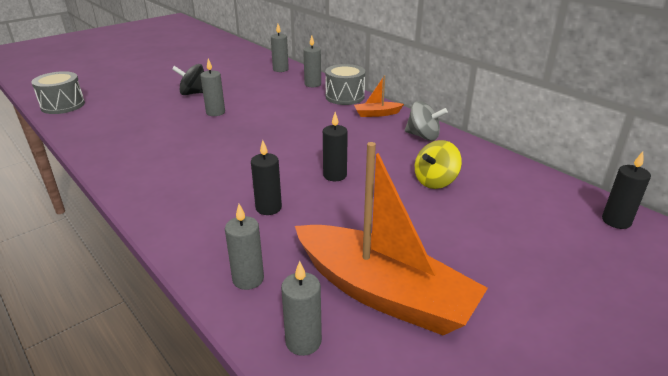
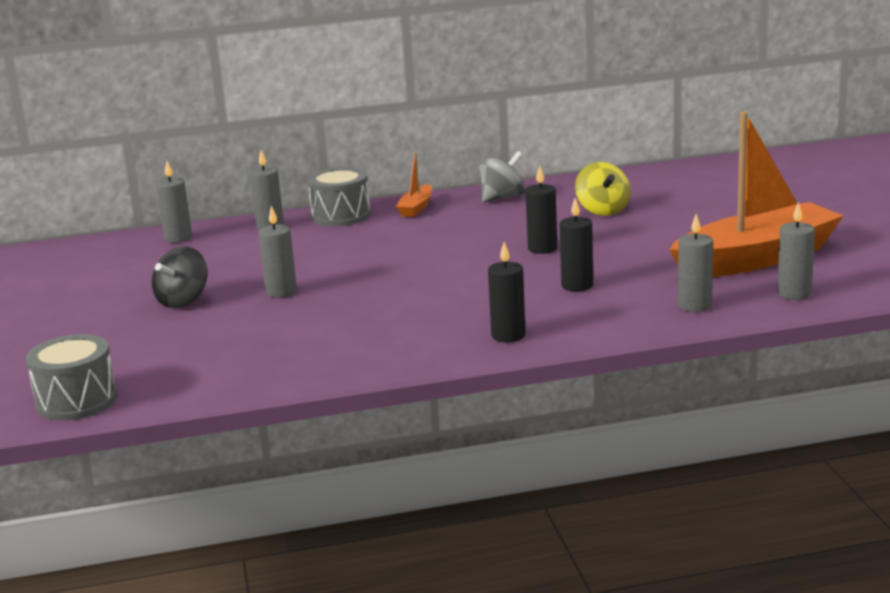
camera: 60 degrees left, 10 degrees down
(616, 221) = (730, 167): black candle -> black candle (508, 336)

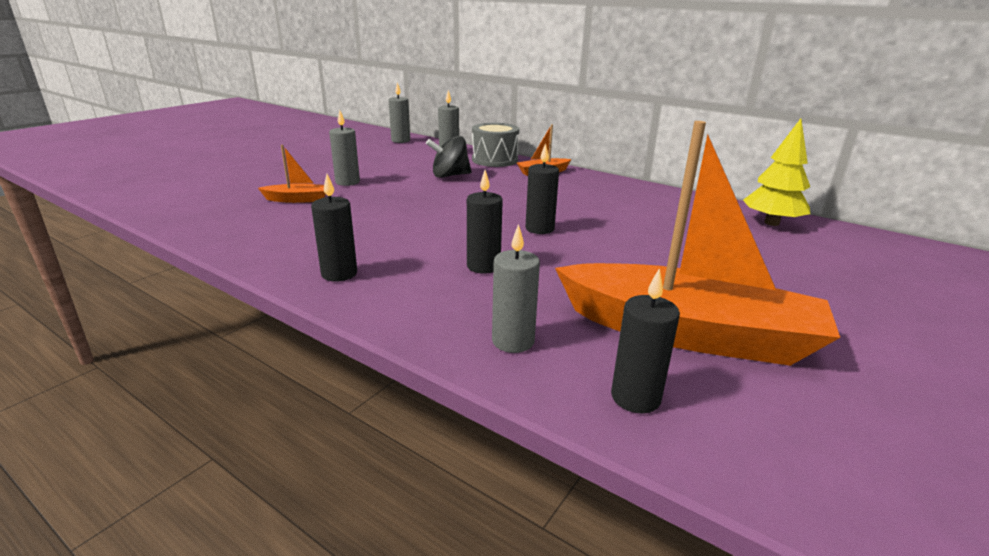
camera: 45 degrees right, 5 degrees up
(76, 401) = (126, 187): grey drum -> none
(183, 301) = (306, 166): black spinning top -> black spinning top (450, 175)
(294, 322) = (298, 199): none -> orange boat
(502, 198) = (609, 187): grey spinning top -> none
(603, 210) = (656, 225): yellow spinning top -> none
(662, 177) = (771, 223): none -> yellow tree
(794, 294) = (635, 397): grey candle -> black candle

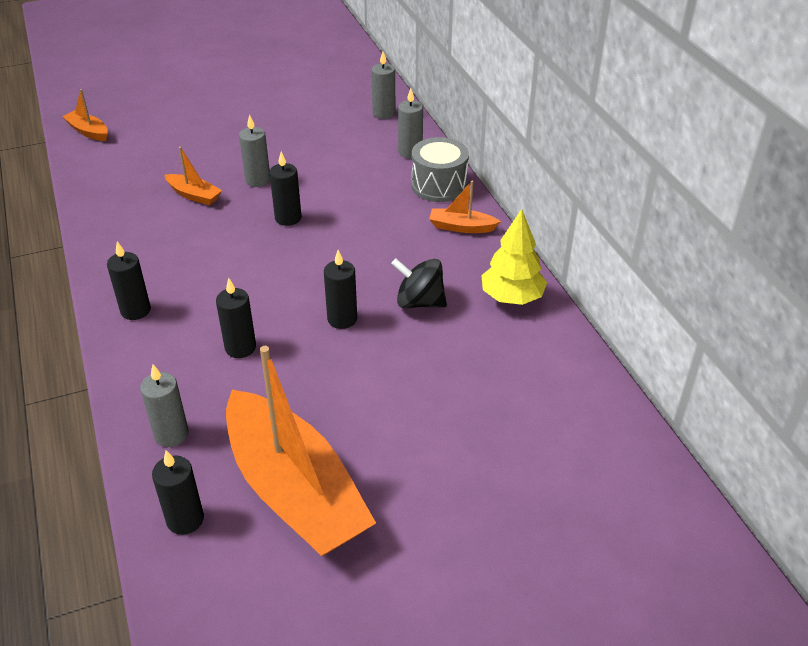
camera: 35 degrees right, 15 degrees up
(126, 188) = (88, 131): none -> orange boat
(405, 193) = (288, 218): none -> black candle
(450, 175) = (360, 201): black spinning top -> black spinning top (419, 302)
(771, 223) = (585, 409): yellow tree -> yellow tree (511, 297)

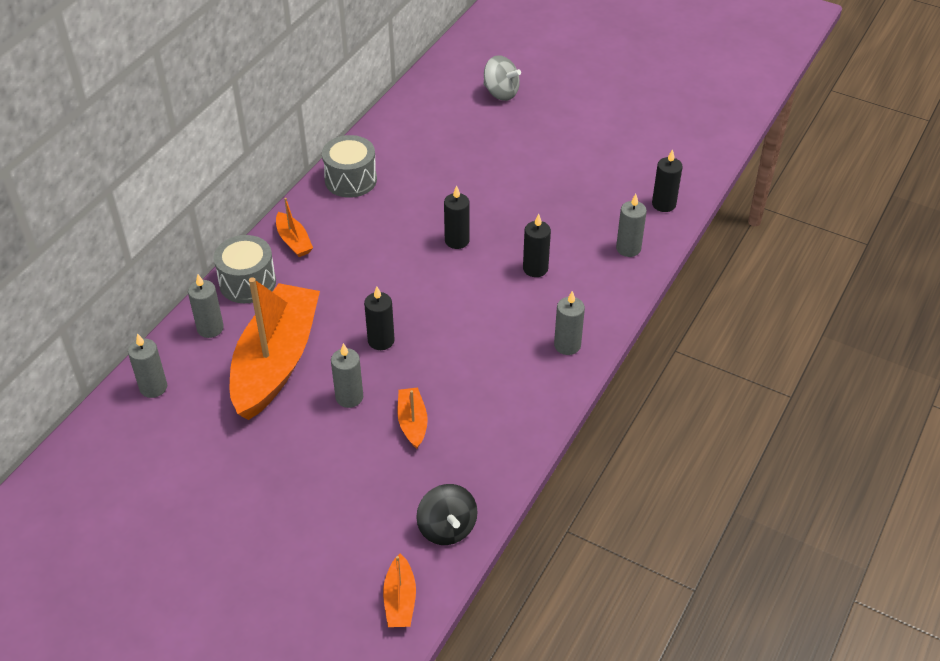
camera: 130 degrees left, 5 degrees up
(135, 310) = (567, 345): black candle -> grey candle
(295, 490) = (599, 179): orange boat -> orange boat (276, 361)
(419, 302) = (401, 216): black spinning top -> black spinning top (447, 528)
(511, 297) = (350, 180): yellow tree -> grey drum
(555, 511) = (501, 93): none -> grey spinning top

